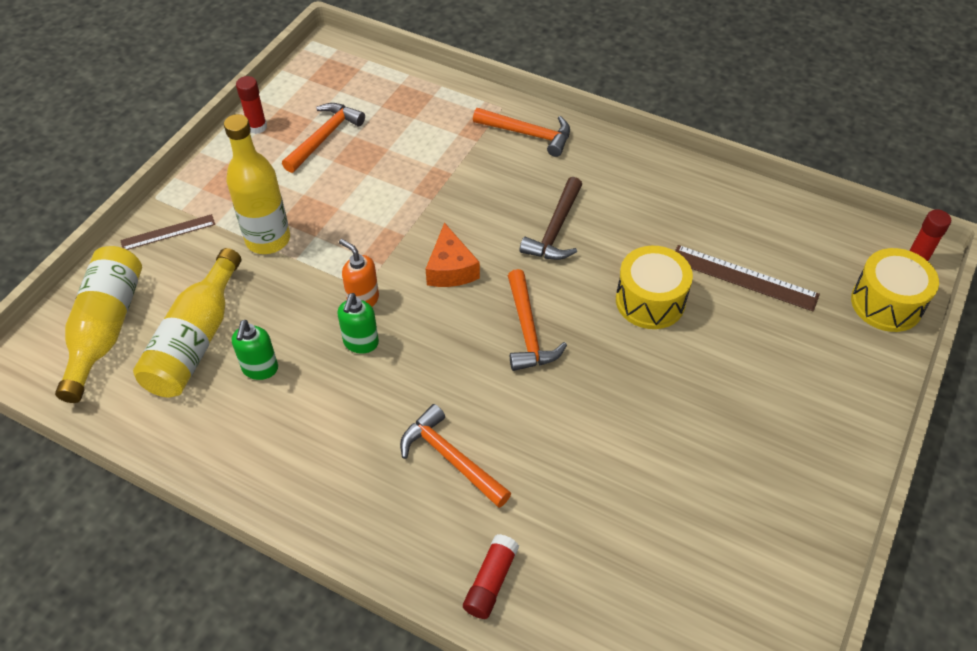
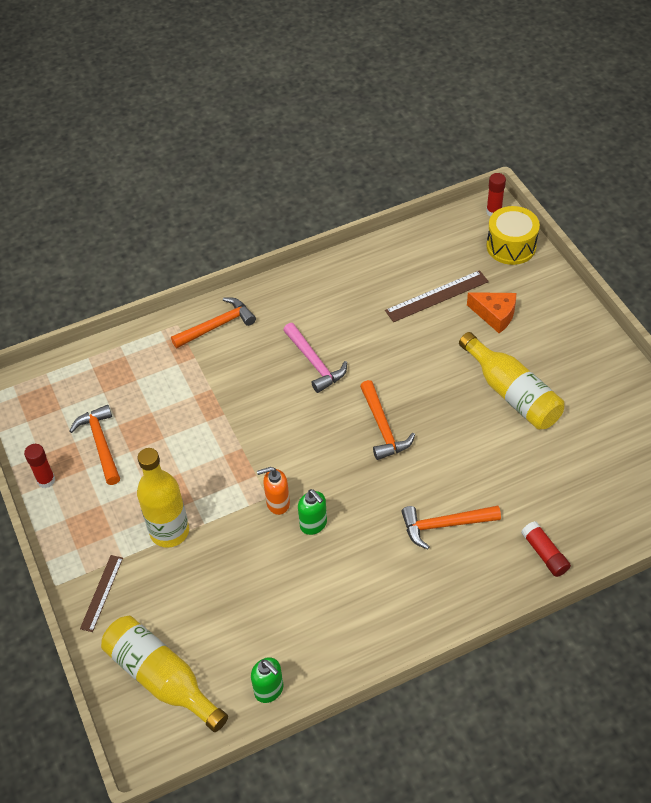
camera: 50 degrees left, 0 degrees up
(196, 340) = (225, 623): yellow bottle -> yellow bottle (512, 393)
(260, 369) = (285, 596): green soap dispenser -> green soap dispenser (269, 690)
(450, 269) = (295, 439): orange cheese -> orange cheese (495, 315)
(528, 331) = (383, 427): orange hammer -> orange hammer turned 45 degrees clockwise
(555, 230) = (315, 363): brown hammer -> pink hammer
(650, 301) = (414, 352): yellow drum -> none

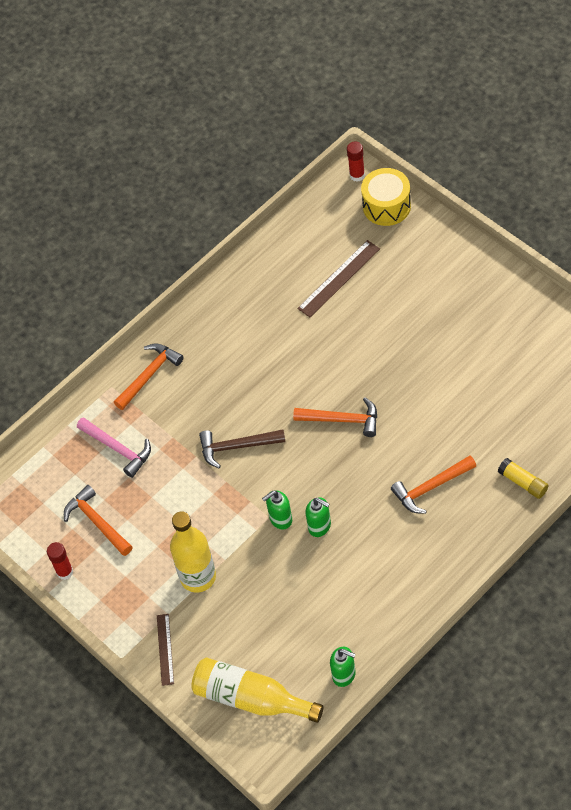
camera: 15 degrees left, 5 degrees up
(267, 418) = (237, 447): none -> brown hammer
(277, 503) = (280, 519): orange soap dispenser -> green soap dispenser
(315, 363) = (256, 381): pink hammer -> pink hammer (118, 449)
(383, 427) = (342, 420): orange hammer -> orange hammer turned 45 degrees counterclockwise
(495, 315) = (398, 280): orange cheese -> none
(512, 393) = (442, 349): yellow bottle -> none
(544, 554) = (523, 482): red glue stick -> yellow glue stick

